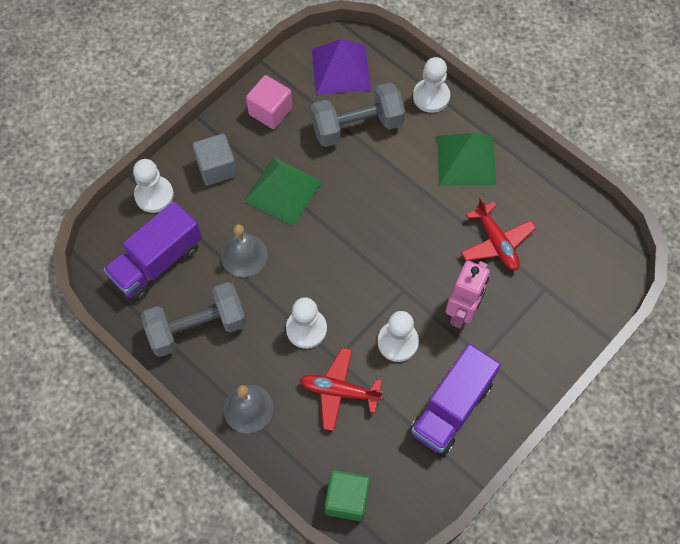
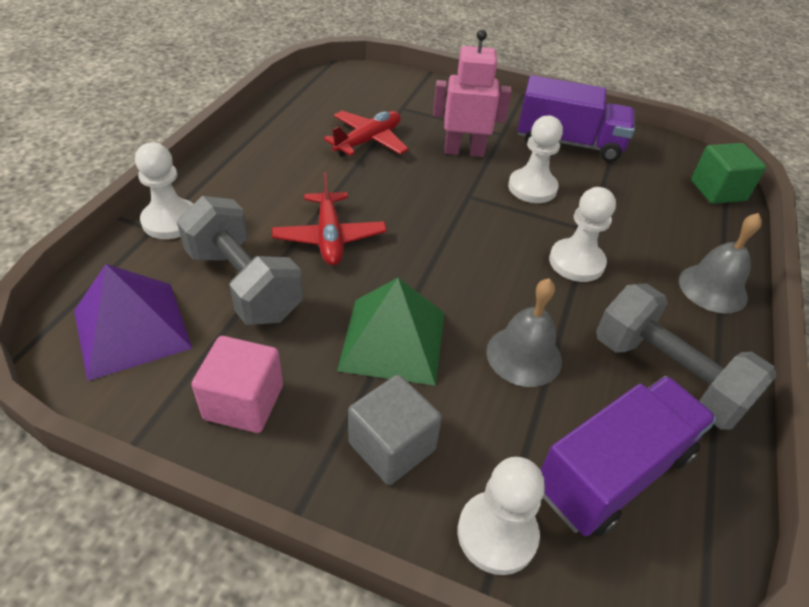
camera: 115 degrees left, 20 degrees down
(157, 262) = (613, 472): purple truck -> purple truck turned 60 degrees counterclockwise
(339, 391) = (622, 218): red plane -> red plane (329, 237)
(466, 160) = (266, 176): green pyramid -> none

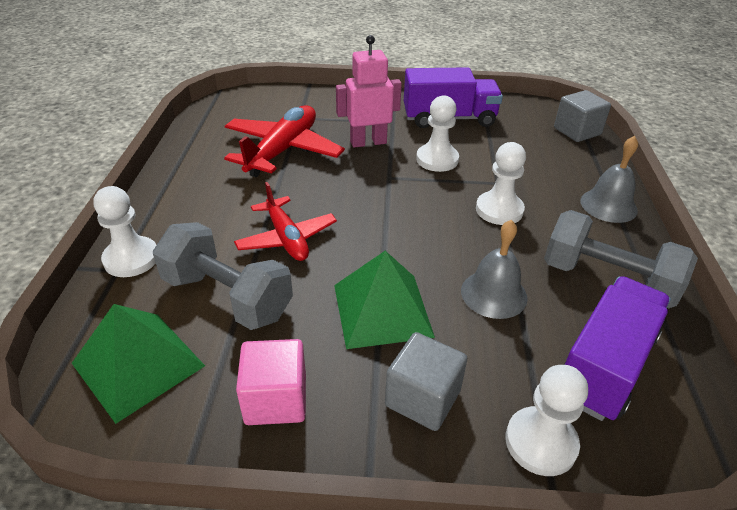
camera: 15 degrees left, 5 degrees down
(131, 329) = (138, 364): purple pyramid -> green pyramid
(368, 141) = (283, 150): red plane -> red plane, size x1.51
(717, 191) = (577, 131): green cube -> grey cube

